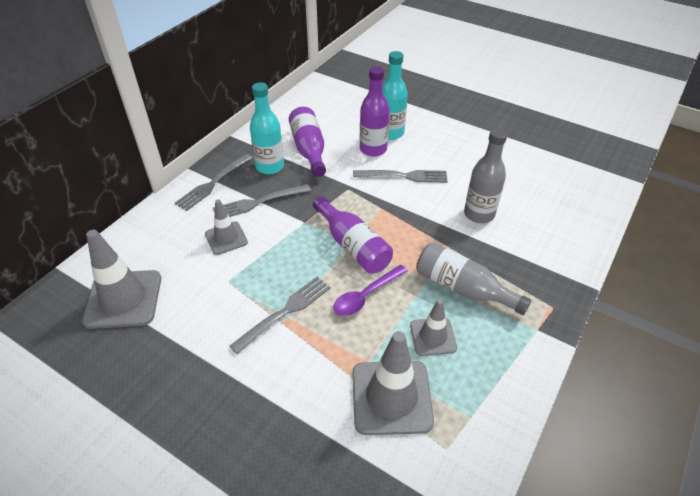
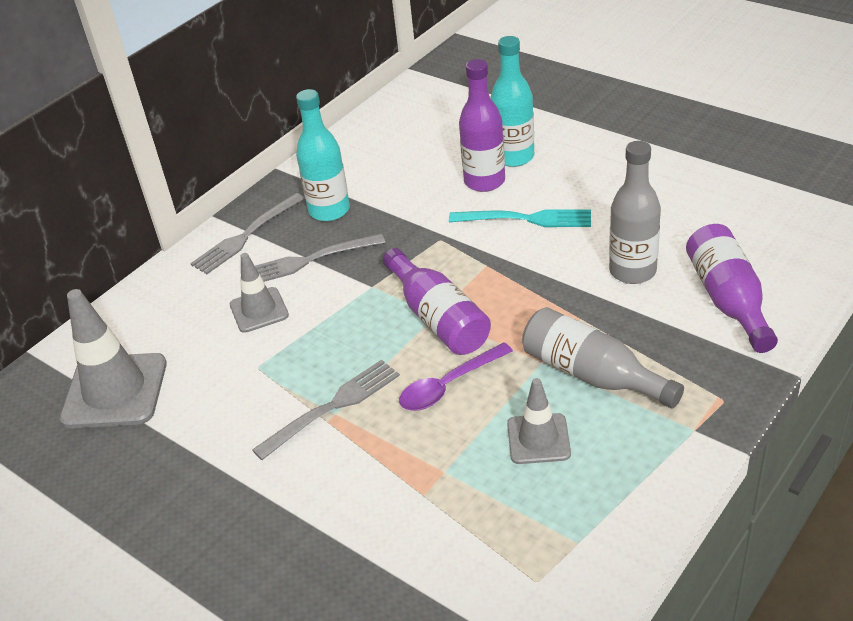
camera: 10 degrees right, 5 degrees down
(309, 150) = (388, 185): purple bottle -> purple bottle (728, 299)
(391, 397) = (469, 516): grey traffic cone -> none
(404, 176) = (526, 219): grey fork -> turquoise fork

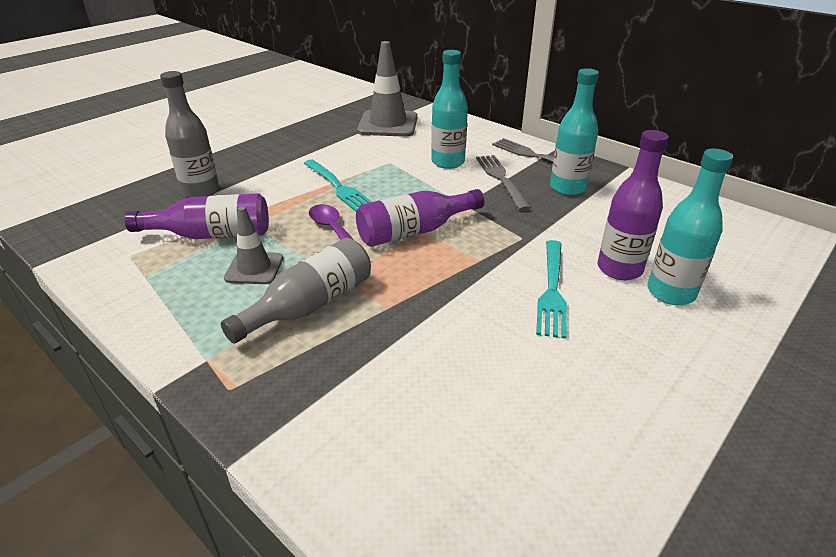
camera: 90 degrees right, 5 degrees down
(259, 310) = (448, 162): grey traffic cone -> turquoise bottle
(332, 407) = (338, 187): grey fork -> turquoise fork
(632, 271) = (451, 355): grey bottle -> grey bottle (201, 191)
(728, 299) = (379, 429): purple bottle -> purple bottle (212, 235)

